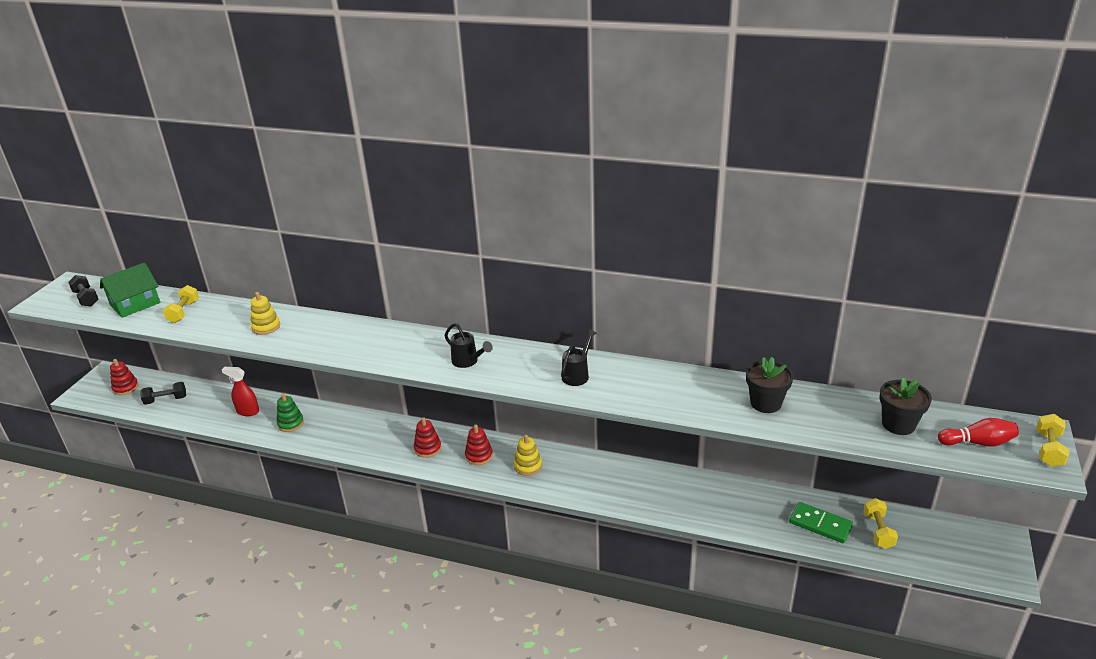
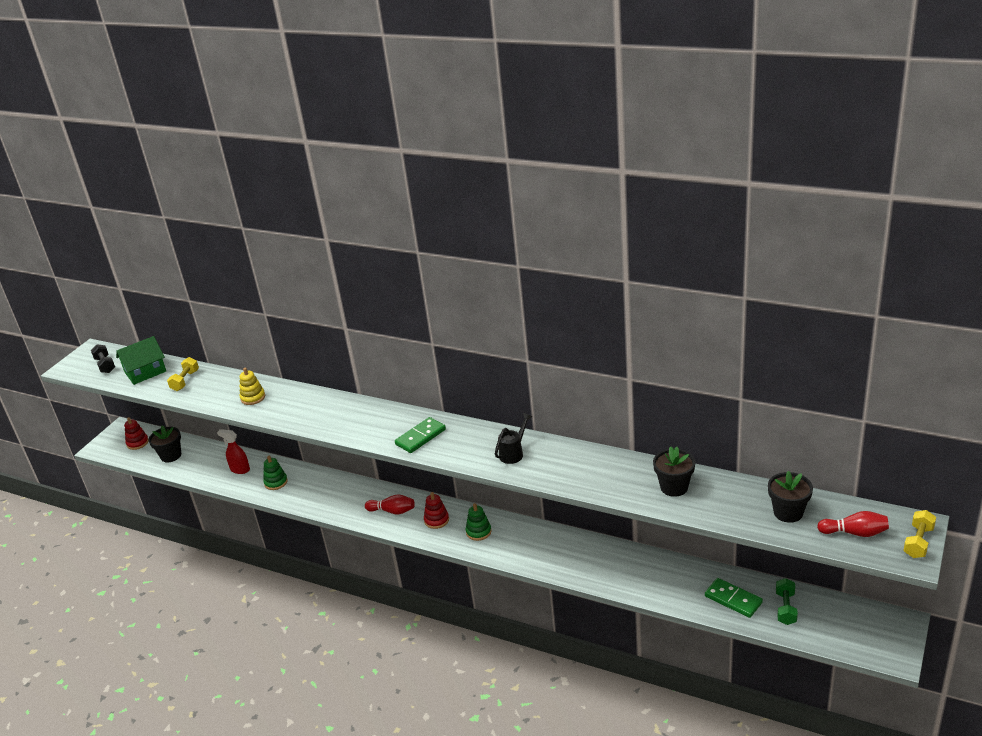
camera: 10 degrees right, 0 degrees up
(166, 400) = (171, 455): black dumbbell -> black flower pot
(427, 448) = (392, 511): red stacking toy -> red bowling pin
(468, 361) = (420, 437): black watering can -> green domino
(528, 466) = (478, 532): yellow stacking toy -> green stacking toy
(878, 531) = (785, 608): yellow dumbbell -> green dumbbell

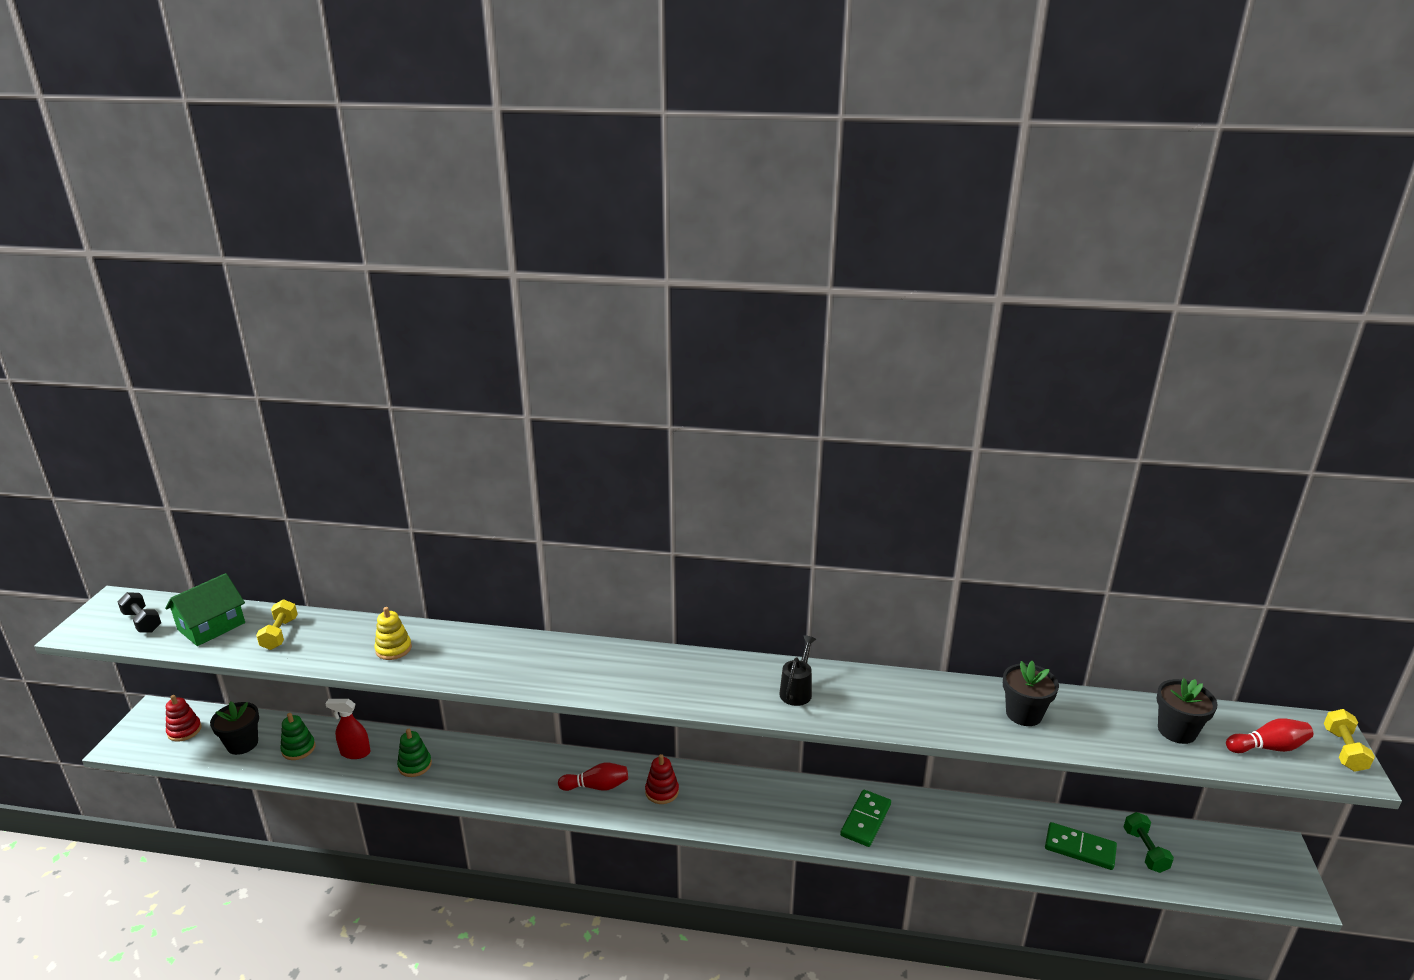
camera: 20 degrees left, 5 degrees down
(420, 437) = (661, 681): green domino -> green domino (866, 820)
(478, 532) = (724, 800): green stacking toy -> green stacking toy (298, 749)

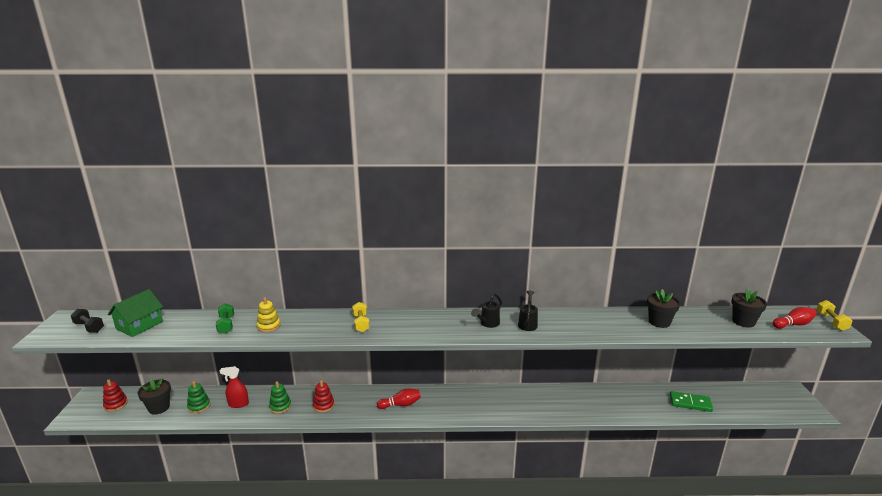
camera: 10 degrees left, 5 degrees down
(280, 634) = (189, 325): yellow dumbbell -> yellow dumbbell (361, 323)
(662, 791) = (442, 402): red stacking toy -> red stacking toy (323, 405)
(731, 683) = (487, 324): none -> black watering can
(866, 820) = (567, 403): green domino -> none
(1145, 850) = (725, 400): green dumbbell -> green dumbbell (226, 325)

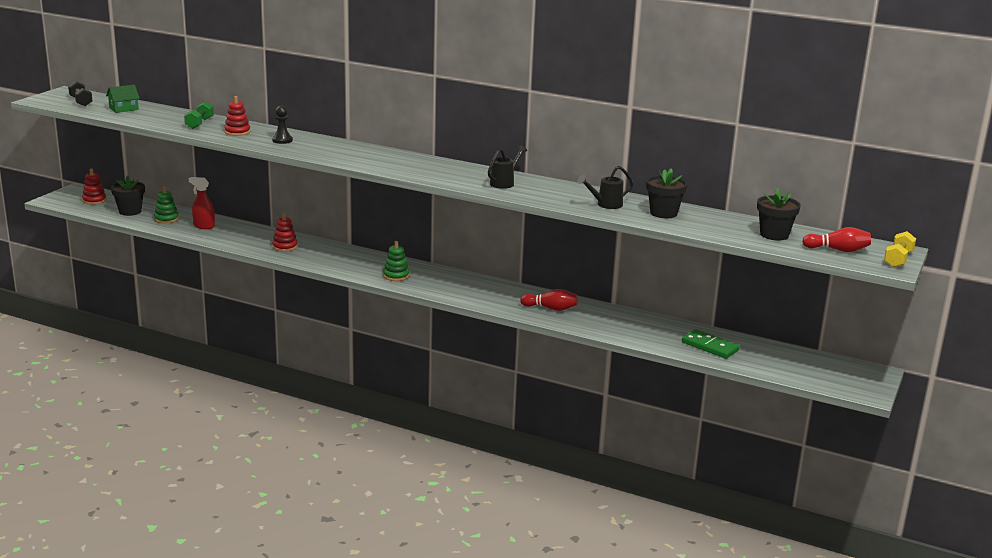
camera: 25 degrees right, 0 degrees up
(139, 325) = (124, 109): green house -> green house, size x0.66
(269, 326) = (237, 132): yellow stacking toy -> red stacking toy
(280, 406) = (242, 237): green stacking toy -> green stacking toy (396, 276)
(316, 325) = (282, 140): none -> black pawn
(361, 323) = (328, 148): yellow dumbbell -> none
(401, 404) = (364, 265): red bowling pin -> red bowling pin (550, 308)
(487, 324) = (459, 174): black watering can -> black watering can (605, 205)

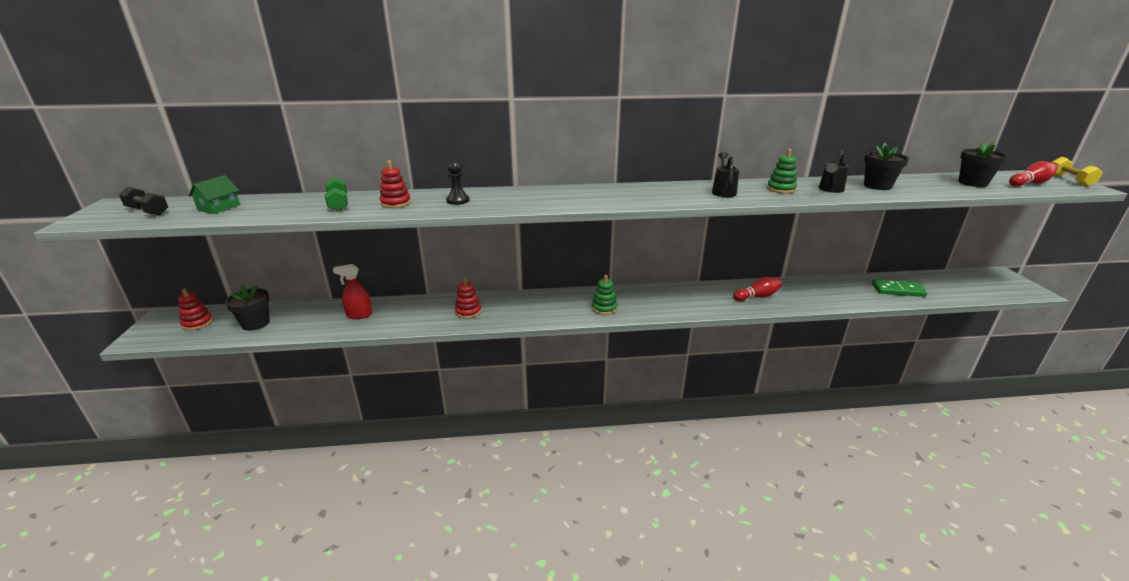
camera: 30 degrees left, 5 degrees up
(166, 219) = (308, 319): green stacking toy -> green stacking toy (781, 189)

